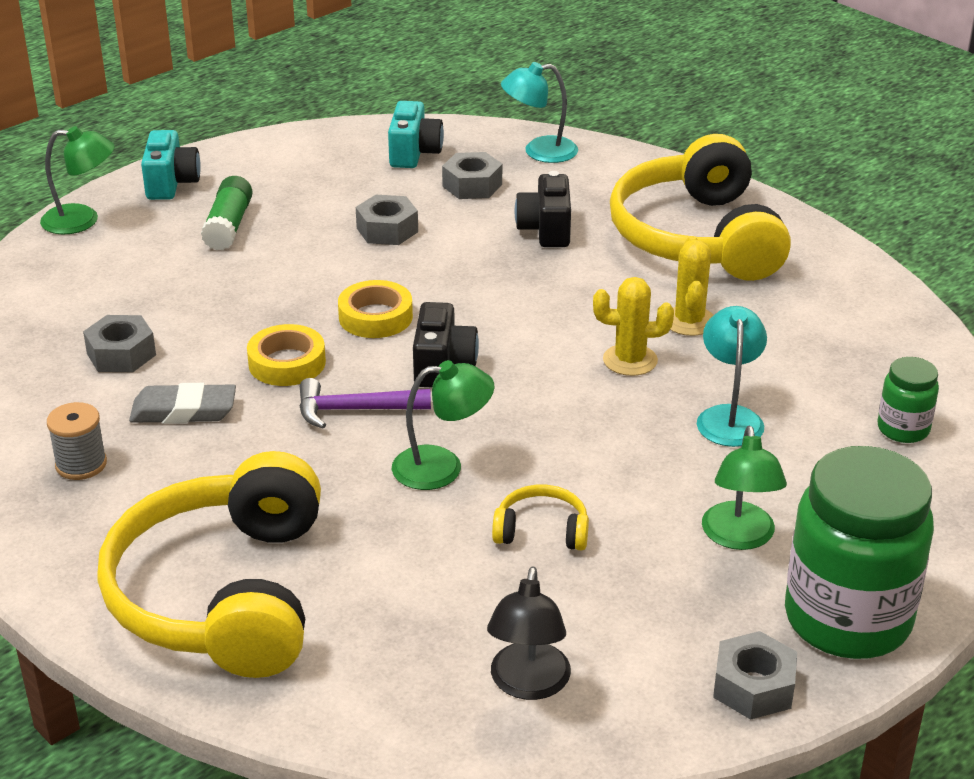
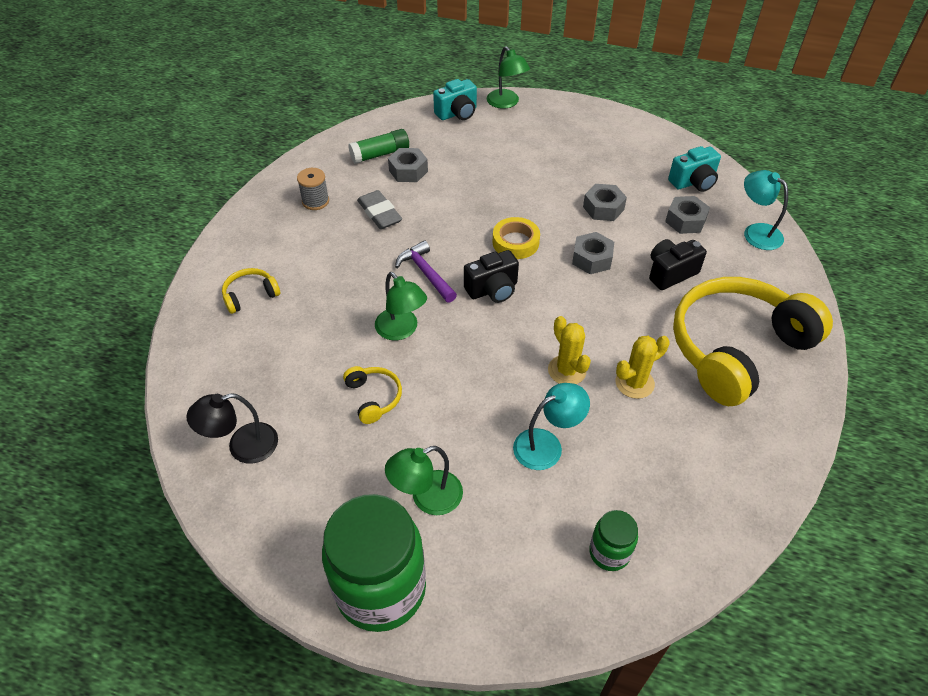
camera: 60 degrees right, 15 degrees up
(171, 183) = (567, 113): turquoise camera -> turquoise camera (457, 113)
(224, 594) = (250, 295): yellow headphones -> yellow headphones, size x0.40
(228, 226) = (548, 150): green glue stick -> green glue stick (380, 154)
(287, 363) = (446, 229): yellow tape -> none
(753, 687) = (292, 558): grey nut -> grey nut (592, 259)

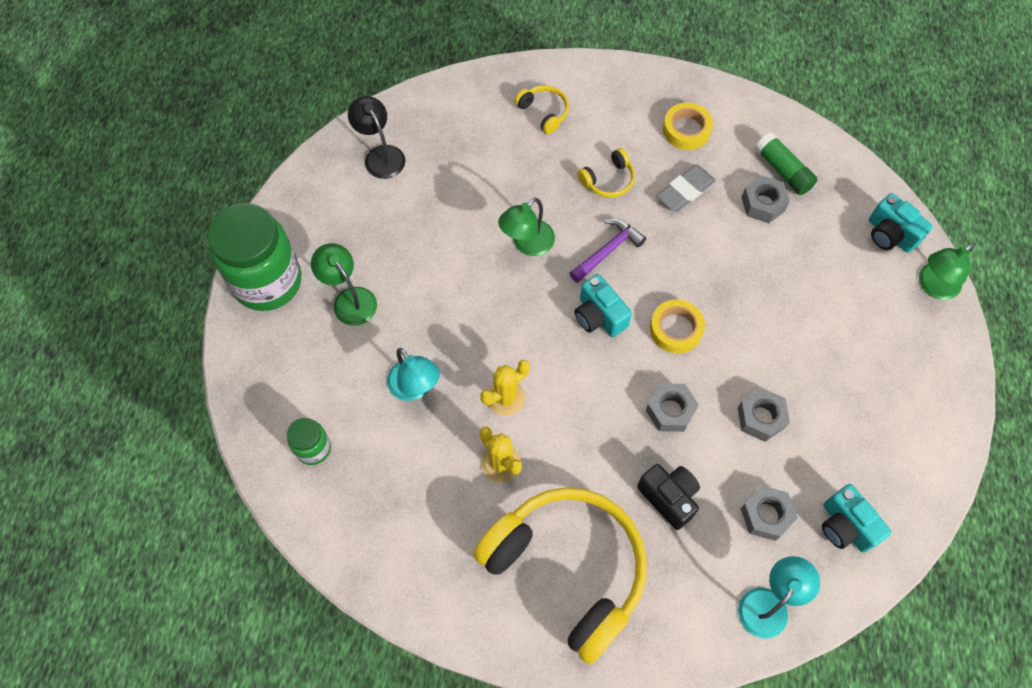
camera: 80 degrees right, 15 degrees up
(315, 201) = (686, 130): grey spool -> yellow tape
(373, 397) = (445, 238): yellow headphones -> yellow headphones (608, 180)
(492, 289) = (599, 316): black camera -> turquoise camera

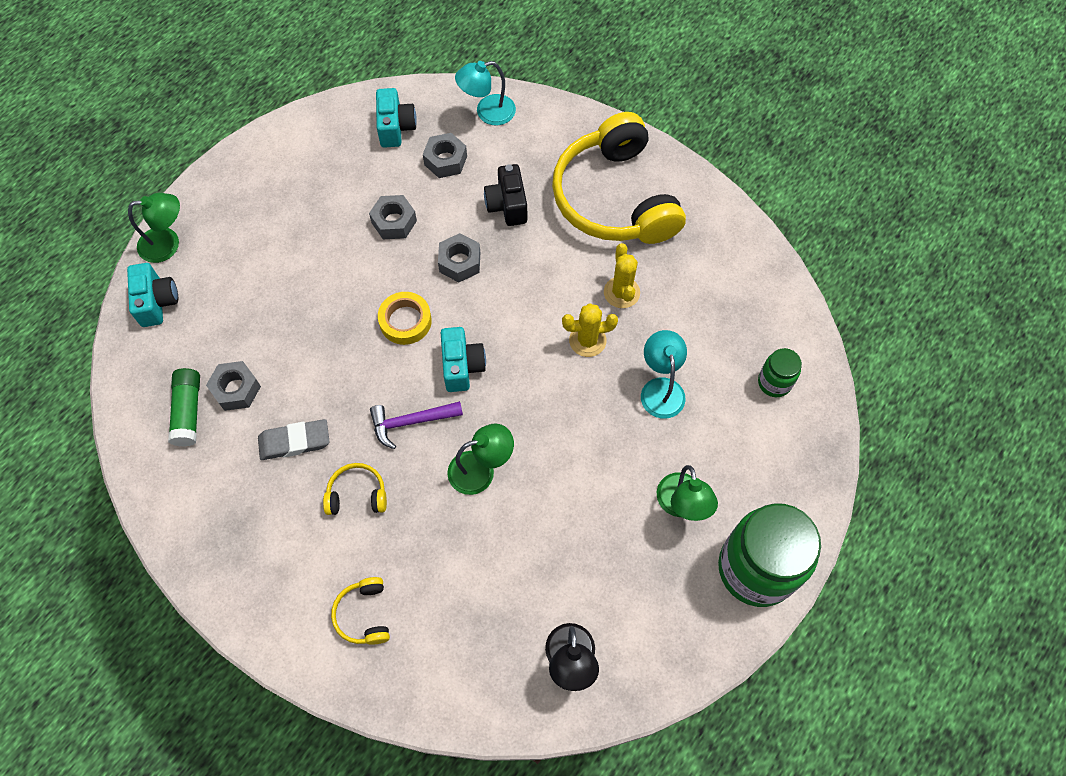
camera: 150 degrees left, 0 degrees up
(686, 130) = (238, 507): yellow tape -> none

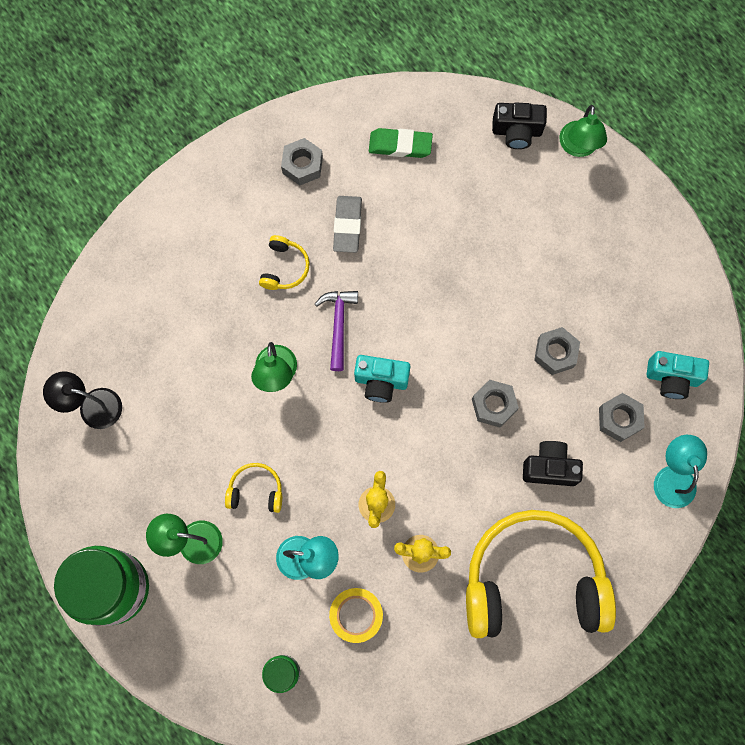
camera: 105 degrees right, 10 degrees up
(157, 302) = (517, 132): turquoise camera -> black camera
(188, 411) = (400, 145): green glue stick -> green eraser
(236, 389) = (411, 186): grey nut -> grey nut (302, 165)
(364, 614) = (181, 254): yellow headphones -> yellow headphones (256, 491)
(405, 321) = (441, 341): yellow tape -> yellow tape (356, 615)

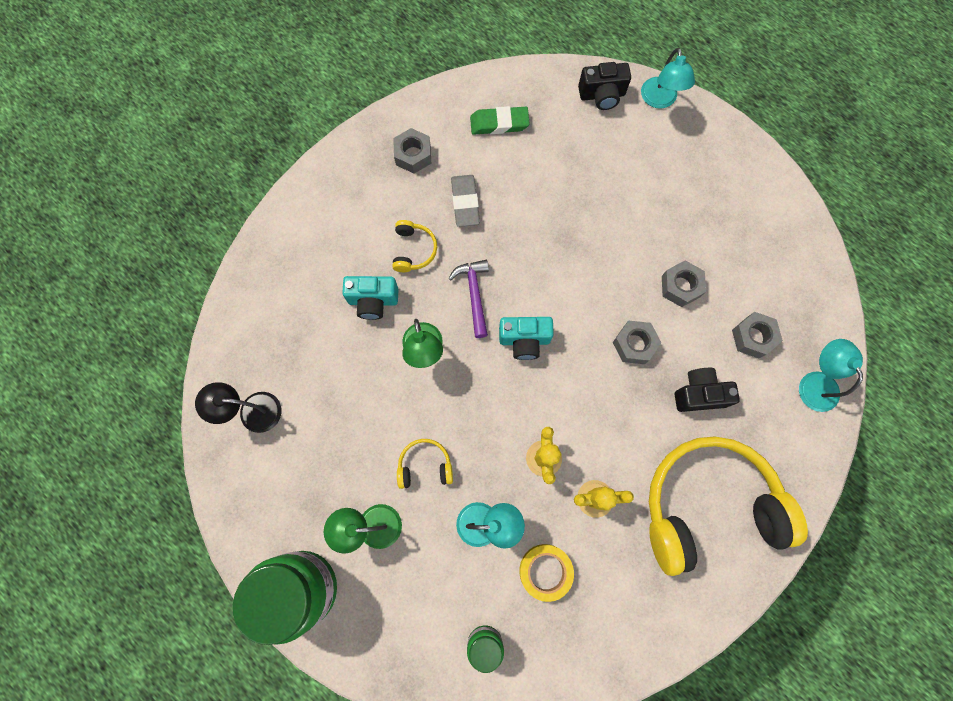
camera: 10 degrees left, 0 degrees up
(578, 147) = (660, 100): green lamp -> turquoise lamp
(672, 378) = (792, 291): turquoise camera -> turquoise camera (373, 301)

